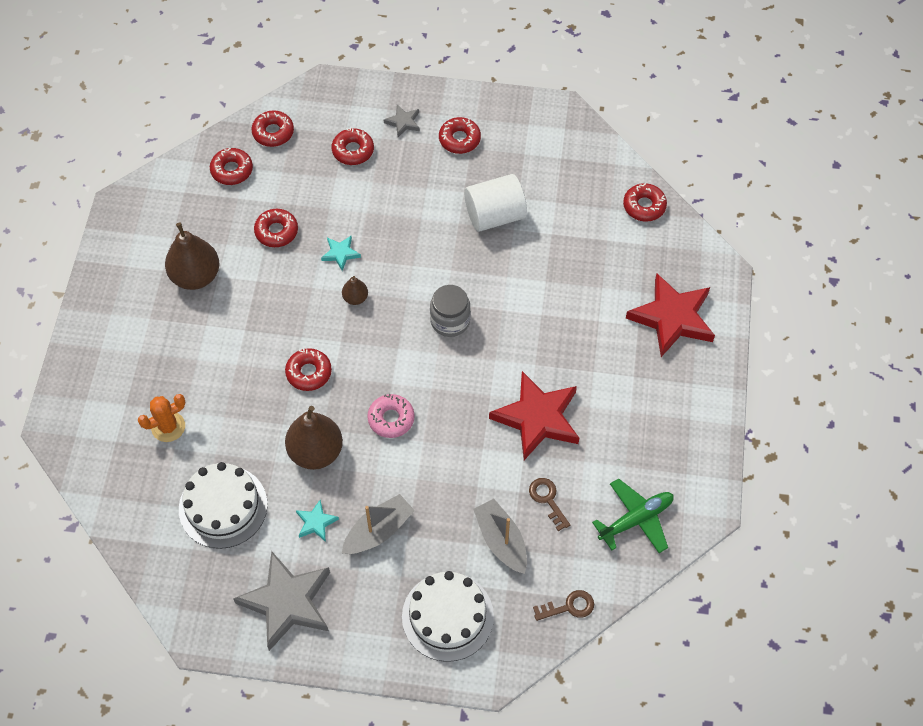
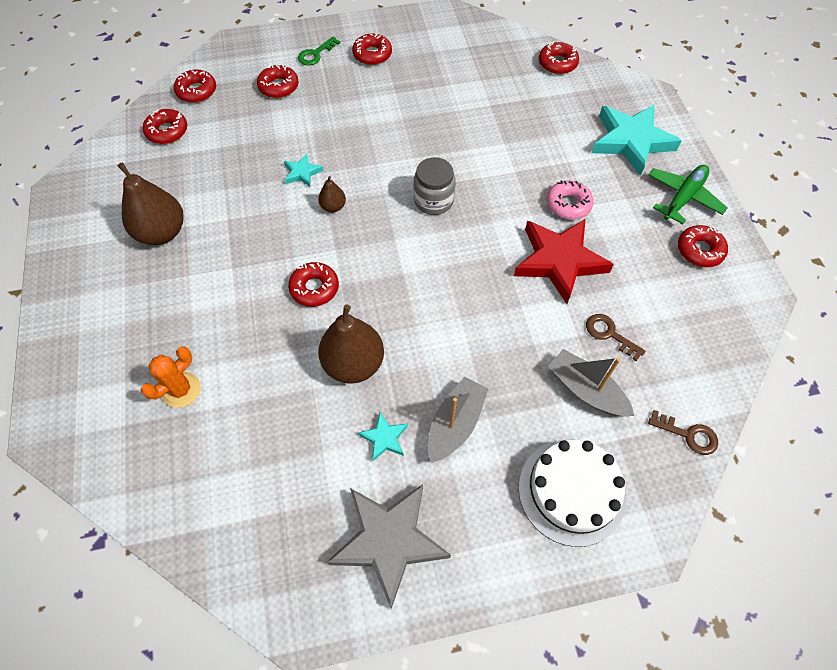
camera: 20 degrees left, 0 degrees up
(223, 506) = (273, 456): white cake -> none
(276, 231) = (231, 171): red donut -> red donut (699, 250)
(391, 419) = (417, 306): pink donut -> pink donut (568, 204)
(403, 122) = (316, 54): grey star -> green key
(495, 215) = (432, 104): white cylinder -> none
(569, 607) = (688, 434): brown key -> brown key turned 60 degrees clockwise
(636, 519) = (702, 325): green plane -> green plane (683, 197)
(672, 318) = (631, 141): red star -> turquoise star

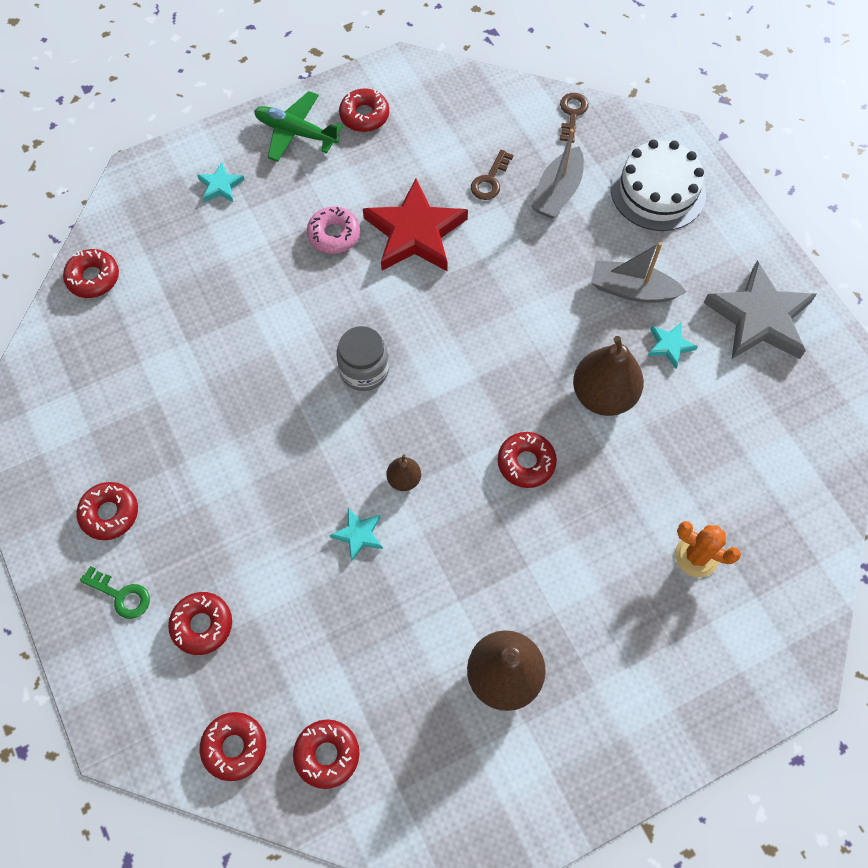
camera: 105 degrees left, 5 degrees up
(631, 141) = (220, 185): turquoise star -> turquoise star, size x0.45

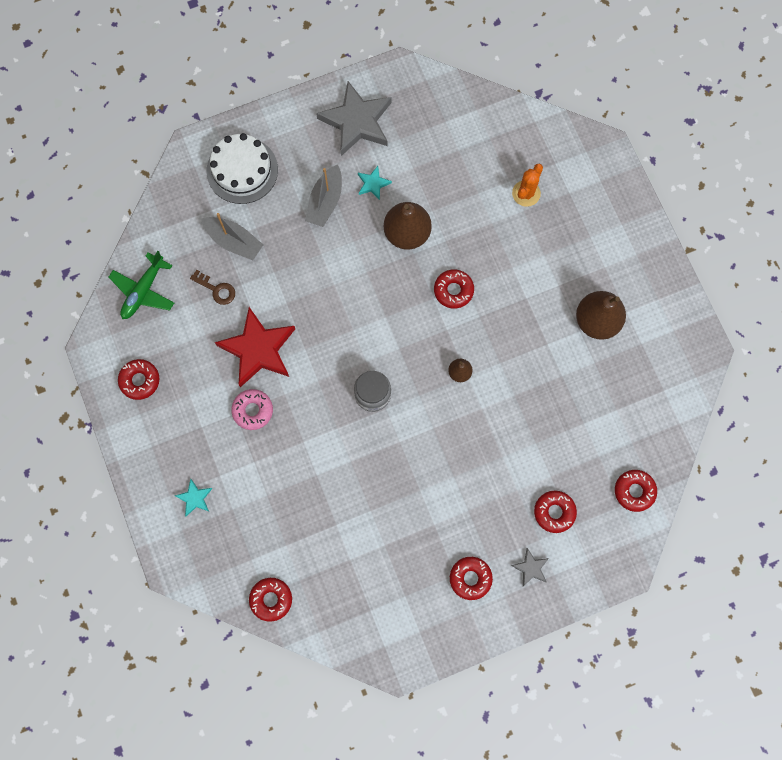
camera: 85 degrees left, 10 degrees up
(121, 595) = (530, 568): green key -> grey star
(296, 132) = (149, 436): green plane -> green plane (143, 291)
(327, 754) = (641, 433): red donut -> none
(358, 535) = (497, 405): turquoise star -> none
(572, 114) = (161, 221): brown key -> none

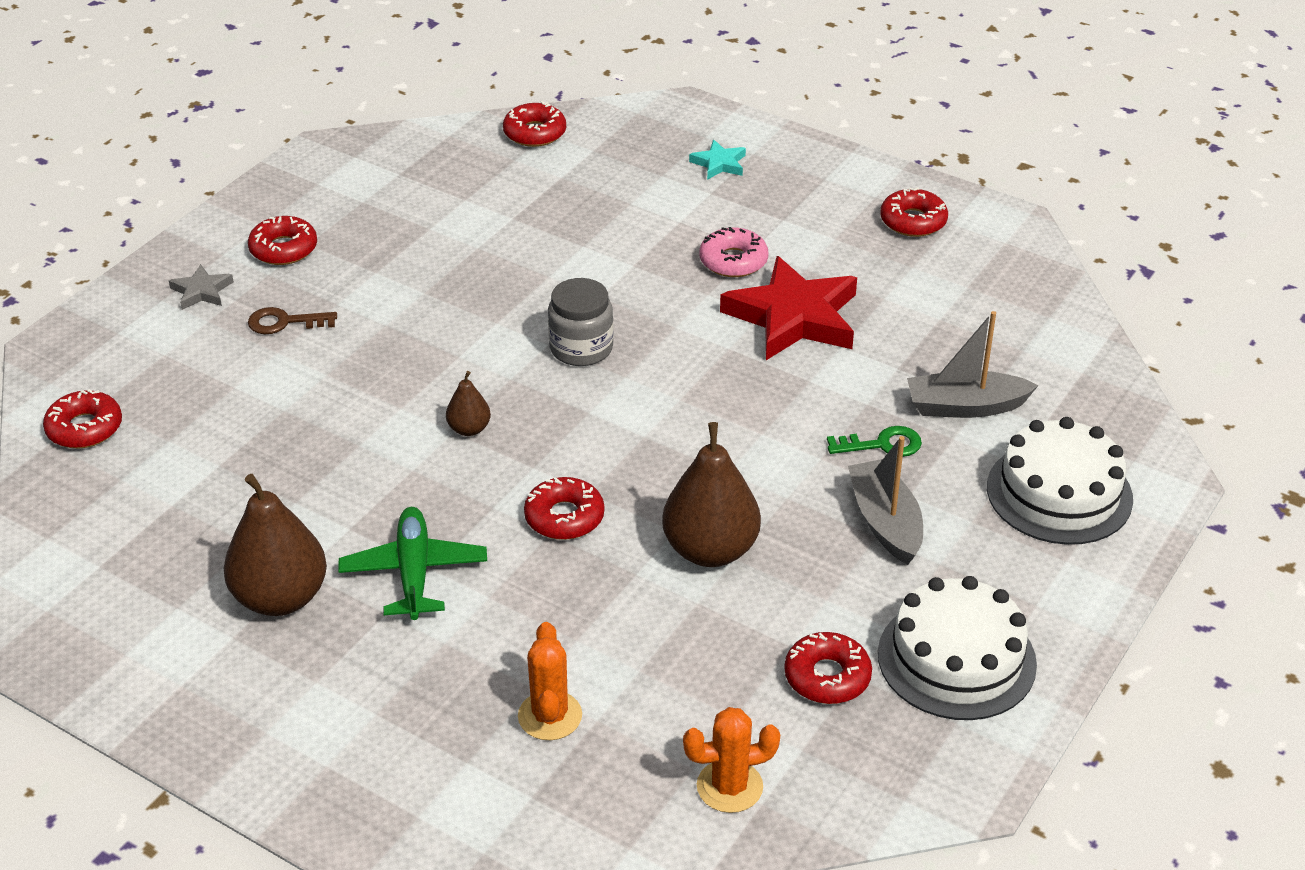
camera: 145 degrees right, 35 degrees down
(143, 291) = (1020, 298): green plane -> green plane (414, 572)
(216, 289) = (925, 346): brown key -> brown key (285, 322)
(289, 243) = (882, 444): none -> green key
(357, 122) = (956, 659): grey star -> white cake
(373, 184) = (834, 586): turquoise star -> none
(482, 123) = (729, 786): none -> orange cactus
(554, 512) = (203, 355): red donut -> red donut (827, 677)

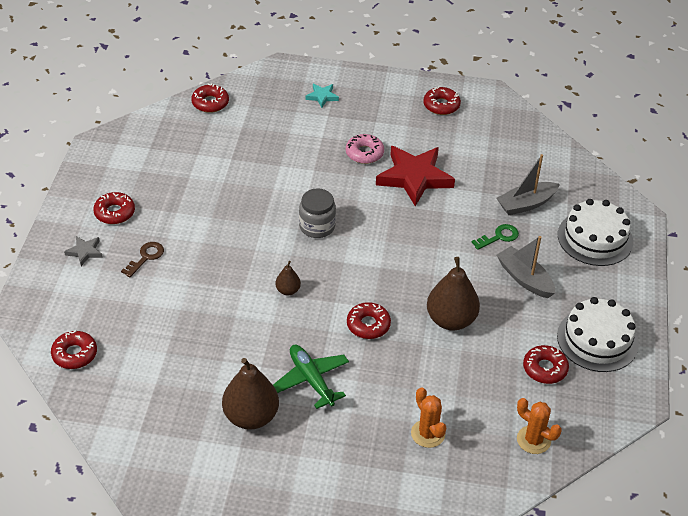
camera: 25 degrees left, 5 degrees up
(285, 322) = (145, 257): brown key -> brown key turned 150 degrees clockwise
(729, 786) = (533, 440): orange cactus -> orange cactus turned 75 degrees clockwise

